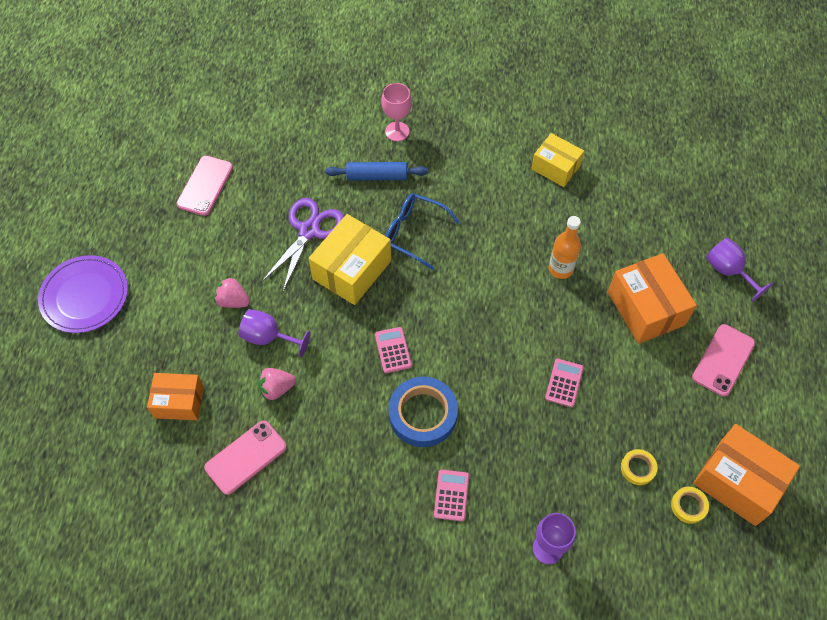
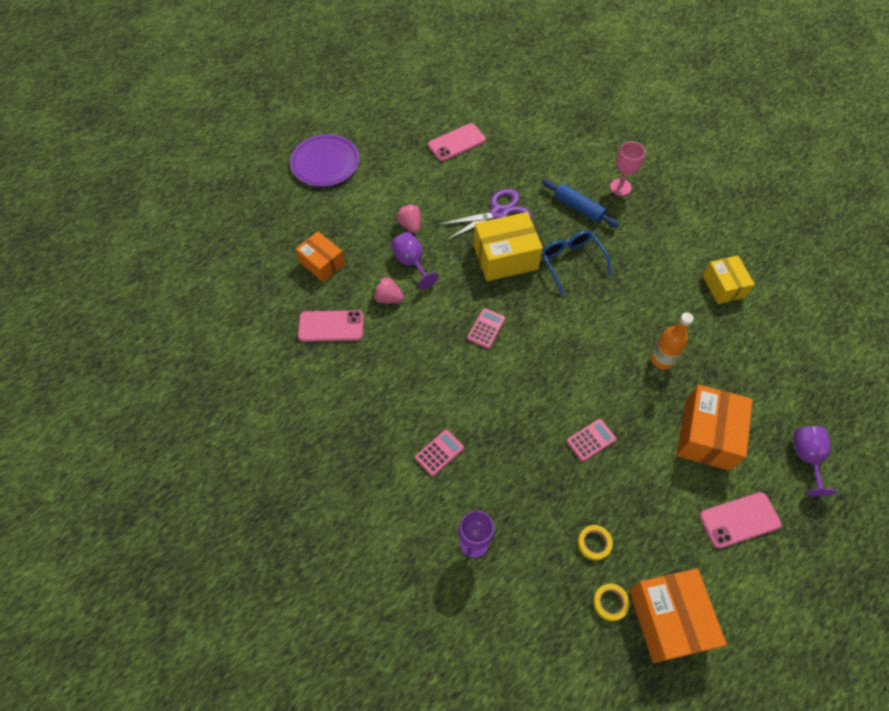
camera: 40 degrees right, 0 degrees up
(423, 414) = (468, 385): blue tape -> none

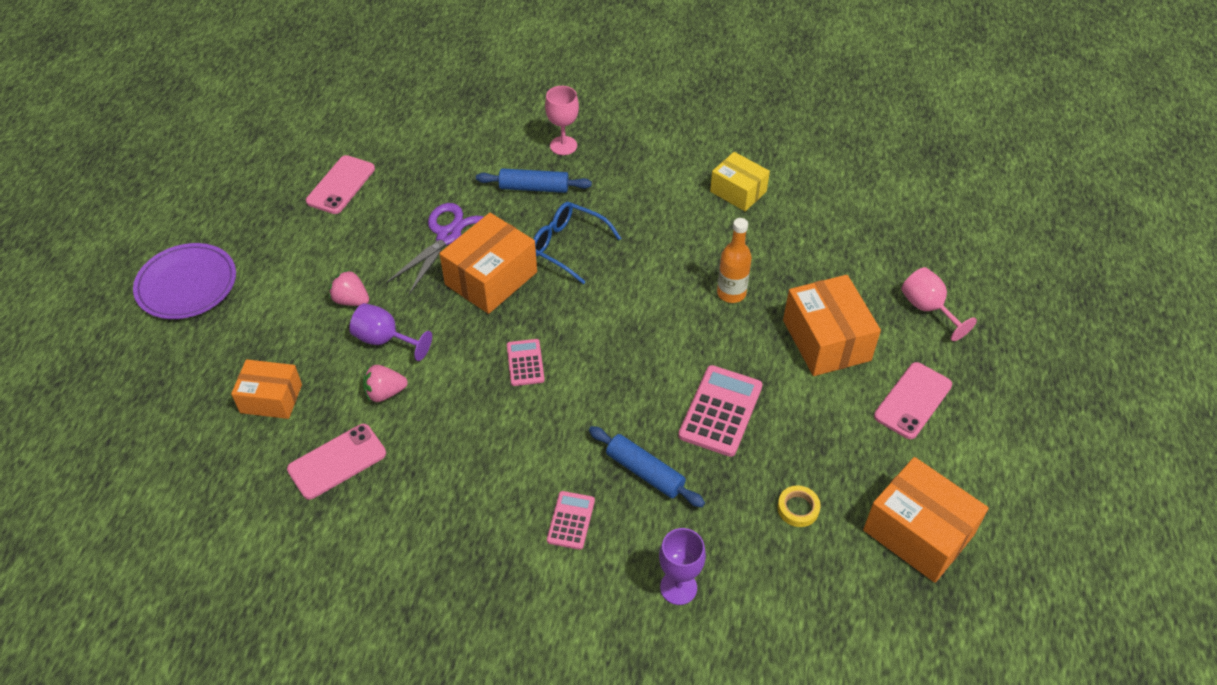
camera: 35 degrees left, 10 degrees down
(505, 257) = (491, 278): yellow box -> orange box
(509, 450) = (645, 472): none -> blue rolling pin
(591, 440) = (720, 411): pink calculator -> pink calculator, size x1.72
(610, 602) = (855, 554): yellow tape -> none
(806, 458) = (927, 308): purple goblet -> pink goblet

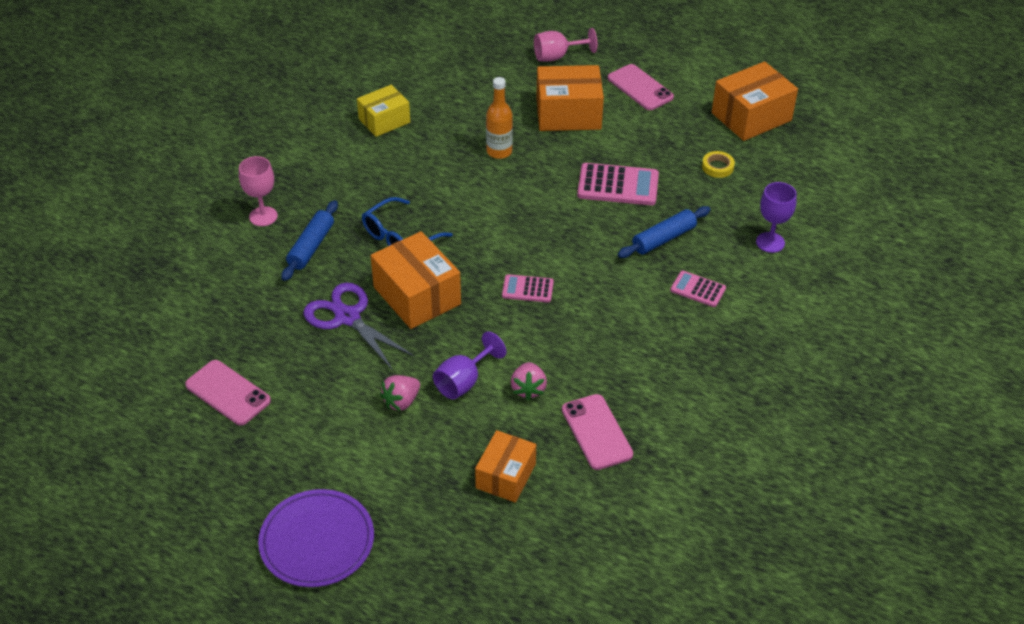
camera: 75 degrees left, 5 degrees down
(720, 411) = (618, 185): pink calculator -> pink calculator turned 150 degrees clockwise

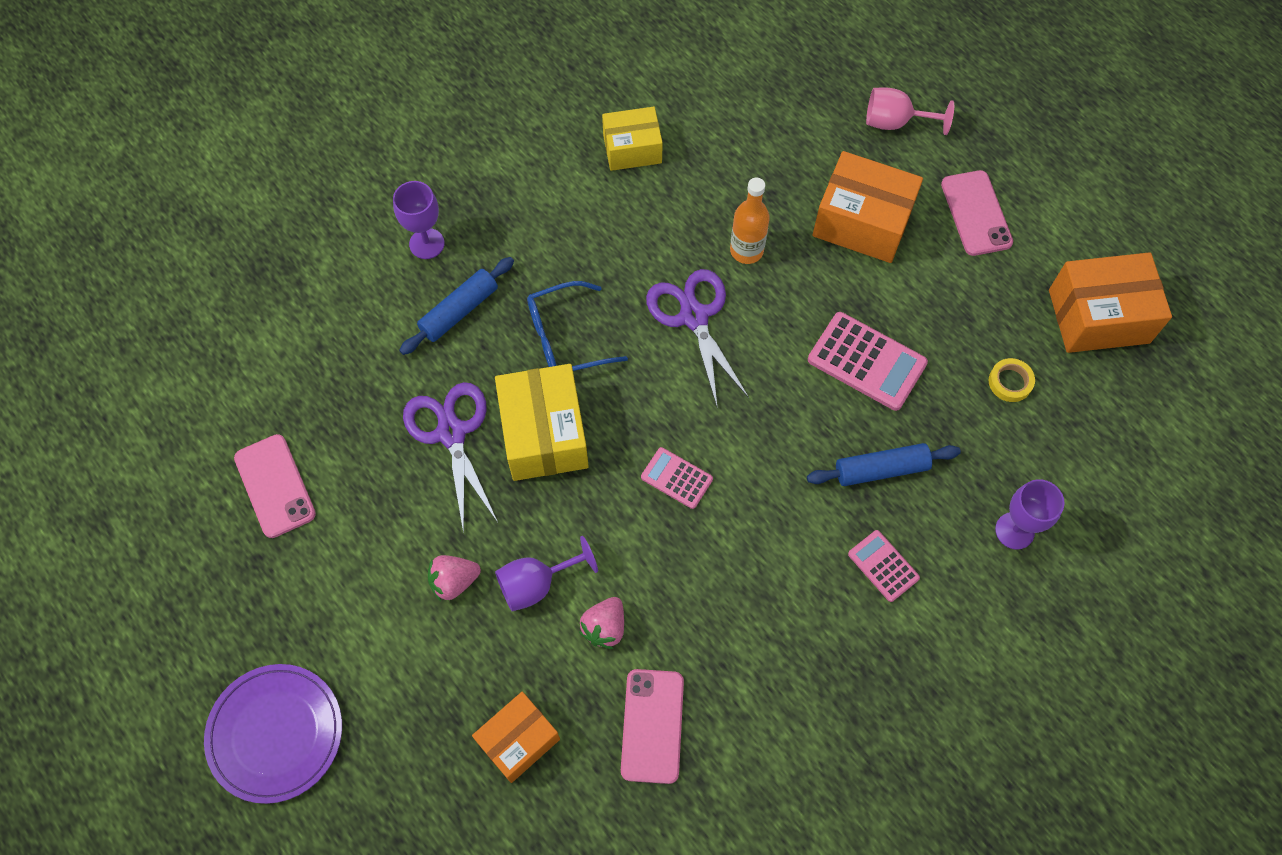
camera: 25 degrees right, 20 degrees up
(263, 216) = (427, 244): pink goblet -> purple goblet
(417, 295) = (544, 434): orange box -> yellow box
(484, 198) = (693, 316): none -> purple scissors

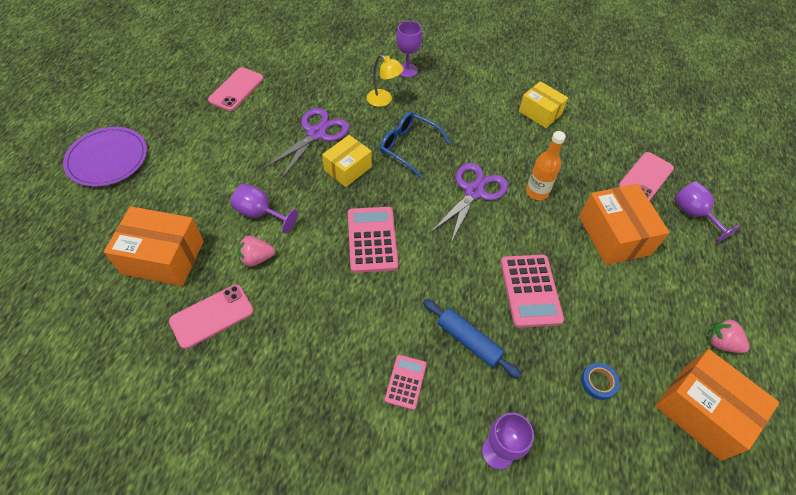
camera: 50 degrees right, 10 degrees down
(454, 581) = (236, 179): pink strawberry -> pink strawberry (721, 343)
(459, 311) = (384, 100): blue rolling pin -> yellow lamp
(518, 740) = (163, 257): orange box -> orange box, size x1.54
(544, 434) = (348, 169): yellow box -> yellow box, size x0.65
(676, 478) = (372, 239): pink calculator -> pink calculator, size x1.72
(895, 122) = (693, 214): pink goblet -> purple goblet
(976, 213) = (687, 291): pink phone -> pink phone (645, 177)
(1010, 382) = (598, 382): yellow tape -> blue tape

